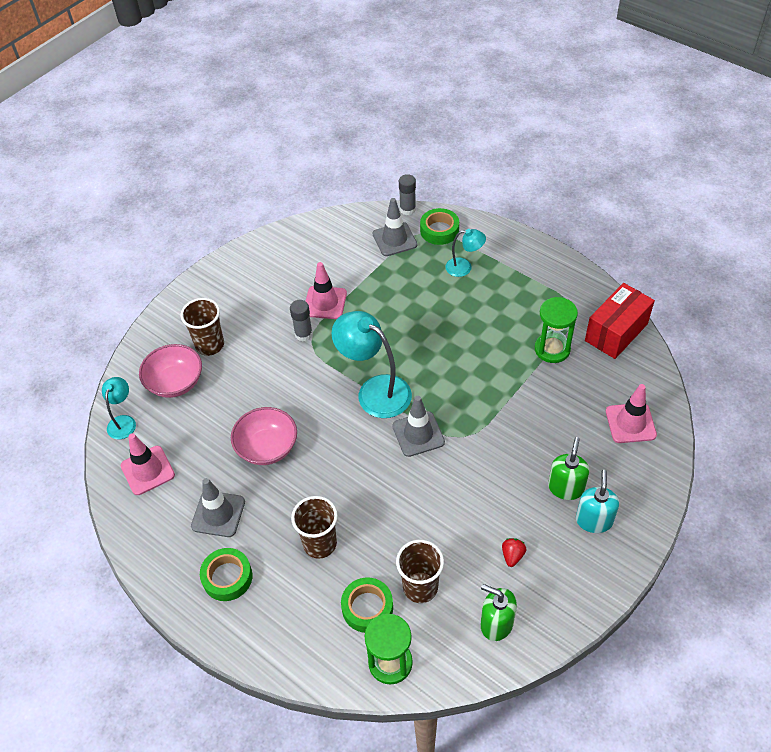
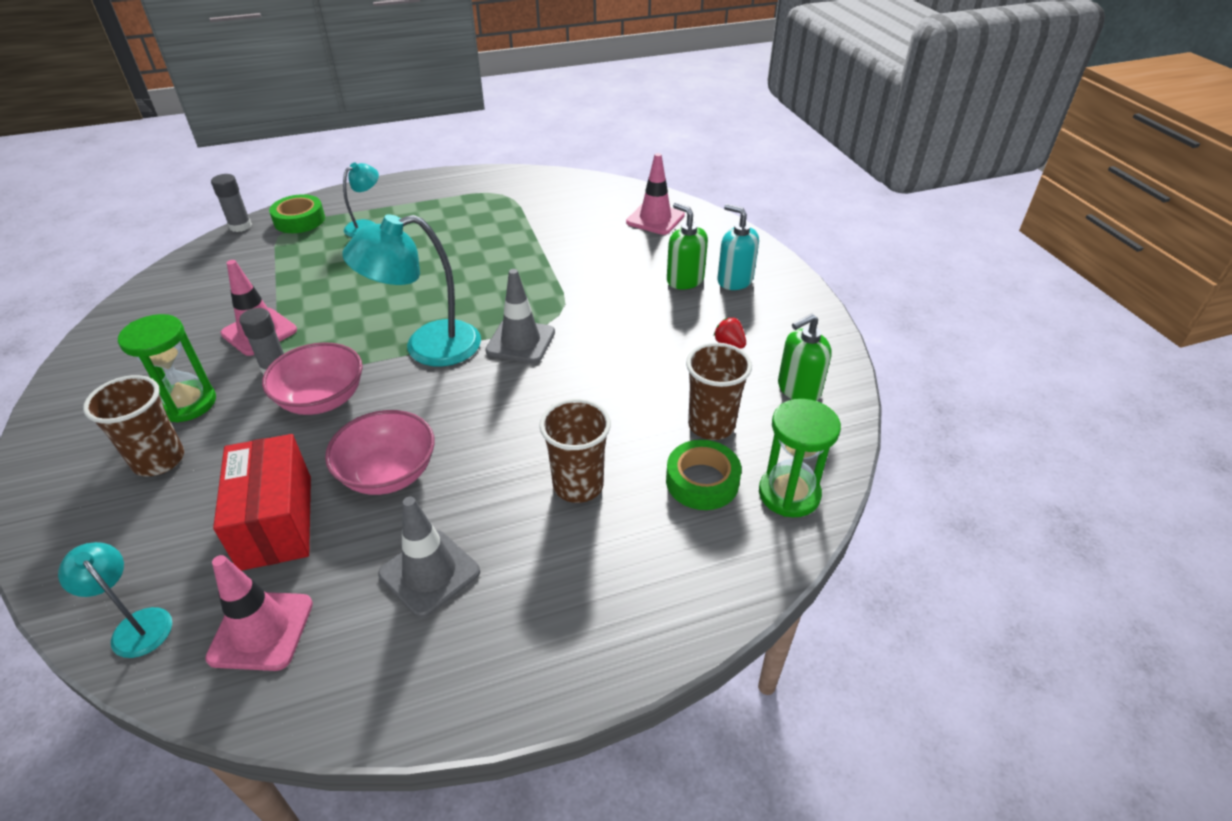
camera: 60 degrees left, 10 degrees down
(175, 382) = (162, 526): pink bowl -> pink bowl (322, 399)
(227, 577) = (538, 608): green tape -> none
(394, 239) = (261, 250): grey traffic cone -> none
(552, 349) = (528, 222): green hourglass -> green hourglass (187, 403)
(616, 332) = (555, 185): red box -> red box (276, 522)

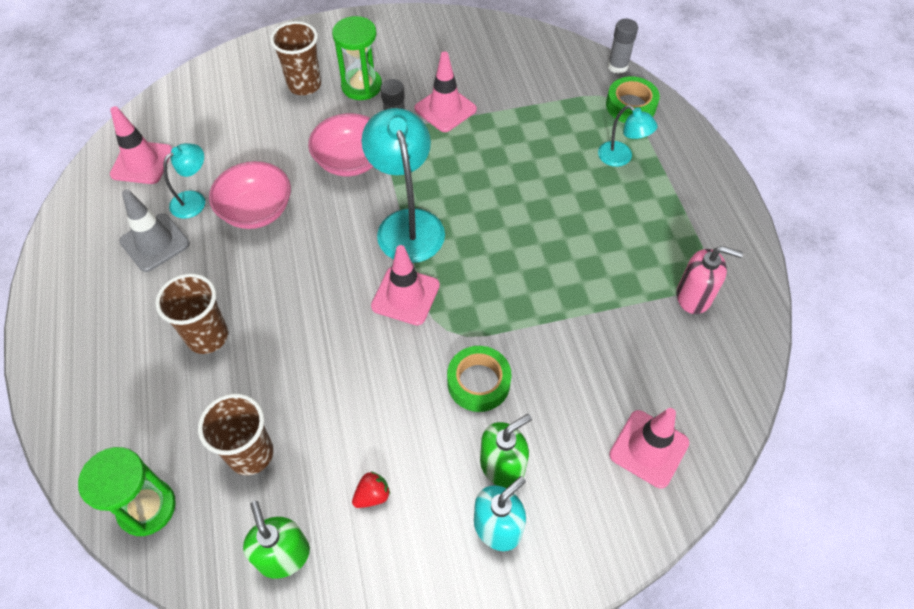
camera: 95 degrees right, 15 degrees up
(136, 625) = (168, 107): turquoise lamp -> turquoise lamp (194, 200)
(276, 522) = (228, 155): red box -> none
(520, 341) = (405, 296): grey traffic cone -> pink traffic cone
(522, 198) = (694, 296): none -> pink soap dispenser
(702, 481) = (184, 434): green tape -> green tape (478, 382)

